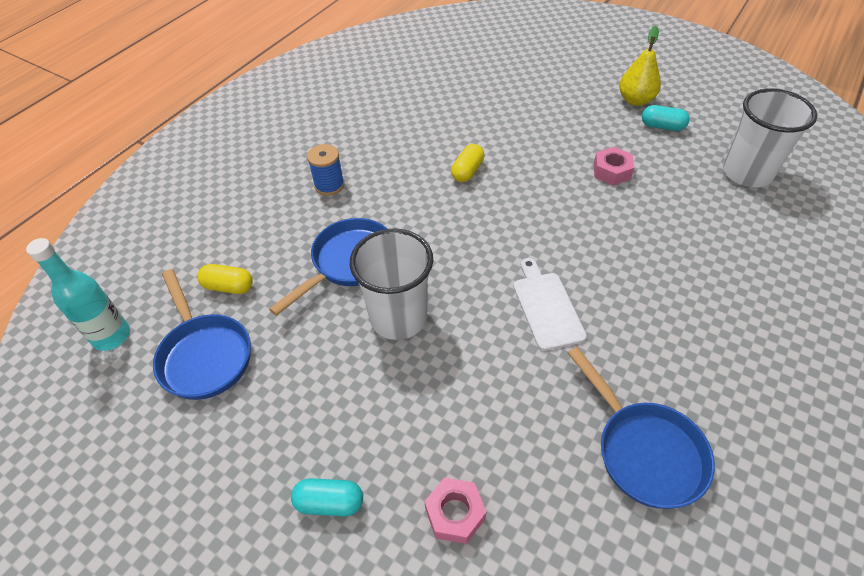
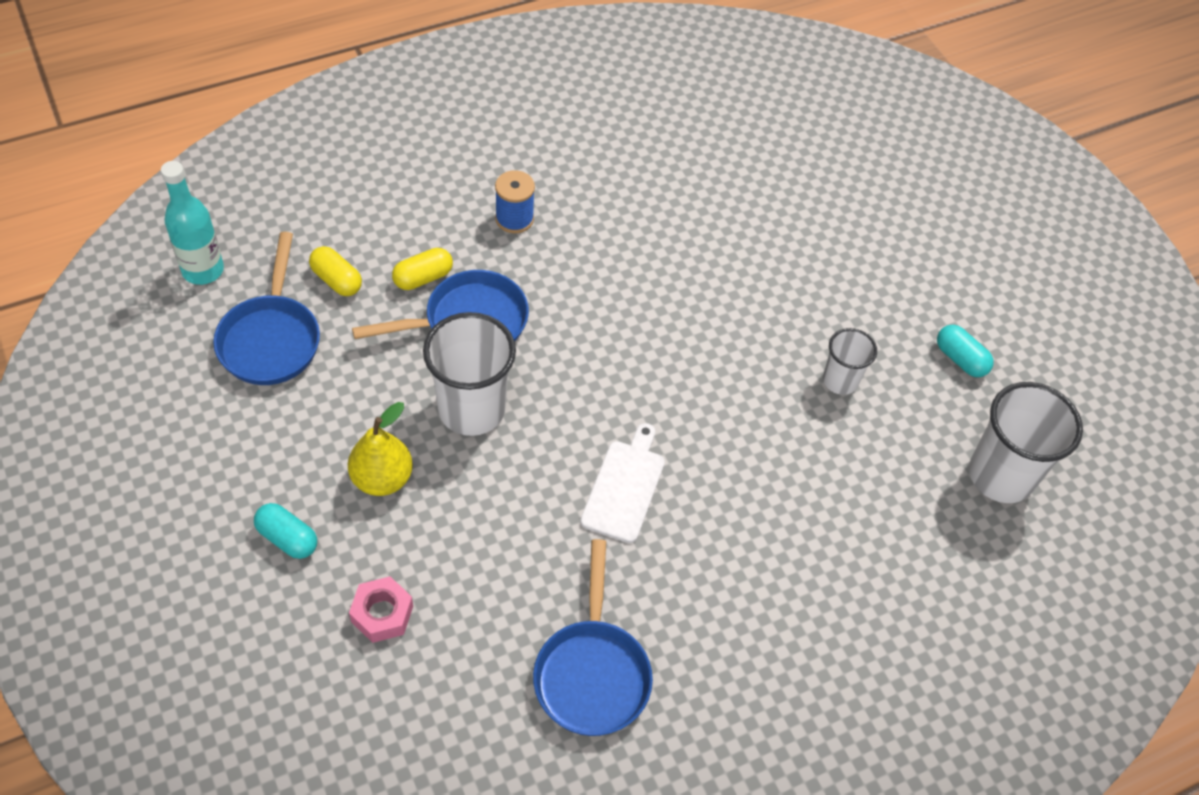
camera: 25 degrees right, 5 degrees up
(467, 171) = (676, 286): yellow capsule -> yellow capsule (423, 278)
(611, 171) = (840, 380): pink nut -> white cup
(635, 100) = (963, 306): yellow pear -> yellow pear (382, 478)

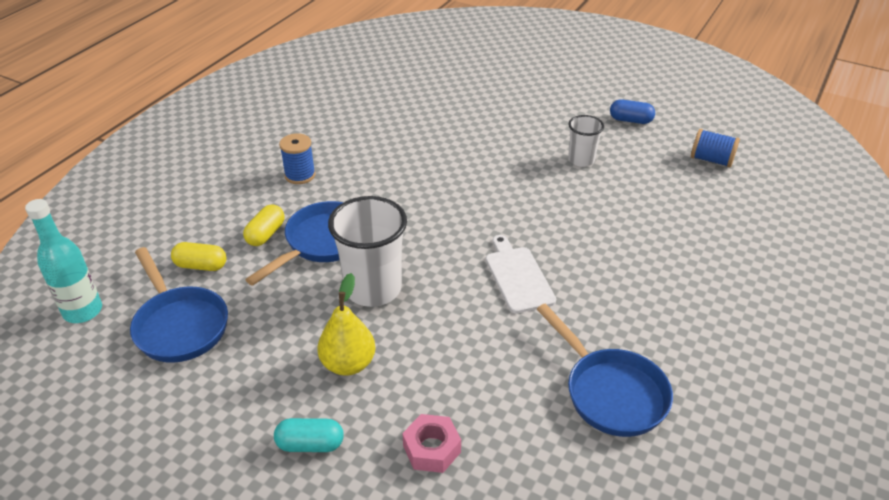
camera: 30 degrees left, 15 degrees down
(960, 359) = (630, 120): turquoise capsule -> blue capsule
(1000, 475) = (711, 160): white cup -> blue spool

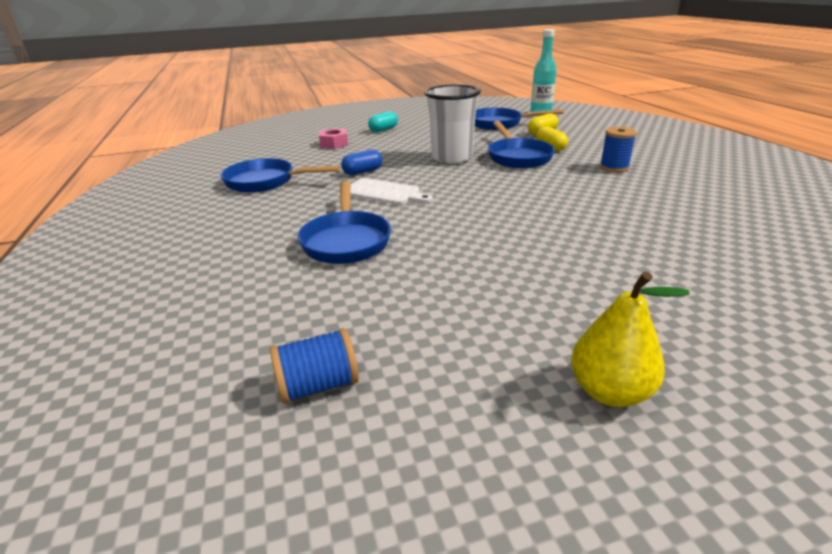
camera: 135 degrees right, 10 degrees down
(348, 364) = (410, 142): yellow pear -> yellow pear (610, 392)
(581, 160) = (470, 284): white cup -> none
(614, 237) = (346, 240): none -> blue pan
(630, 120) = (504, 381): blue capsule -> blue capsule (363, 172)

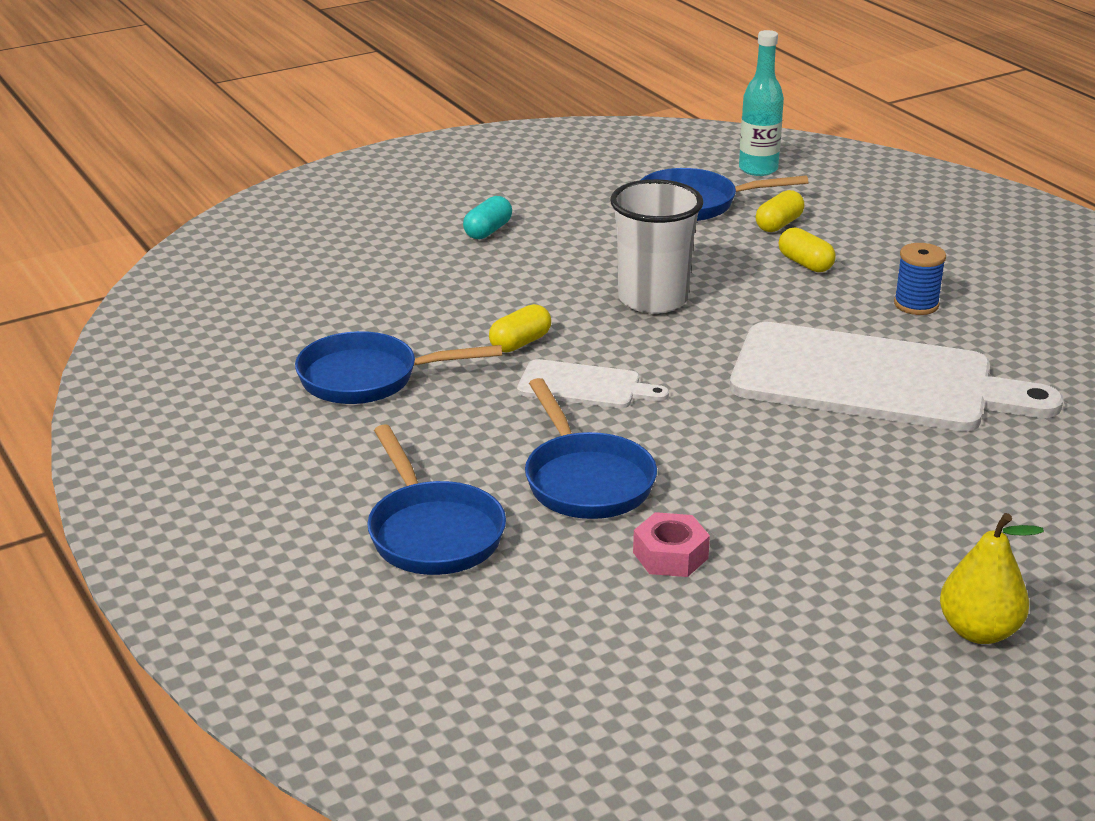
camera: 15 degrees left, 0 degrees up
(318, 385) = (682, 666): blue spool -> none
(334, 144) = (420, 276): pink nut -> pink nut (670, 555)
(363, 172) = (520, 343): blue capsule -> yellow capsule
(518, 157) = (760, 290): blue pan -> blue pan (433, 532)
(573, 202) = (874, 380): none -> white cutting board

